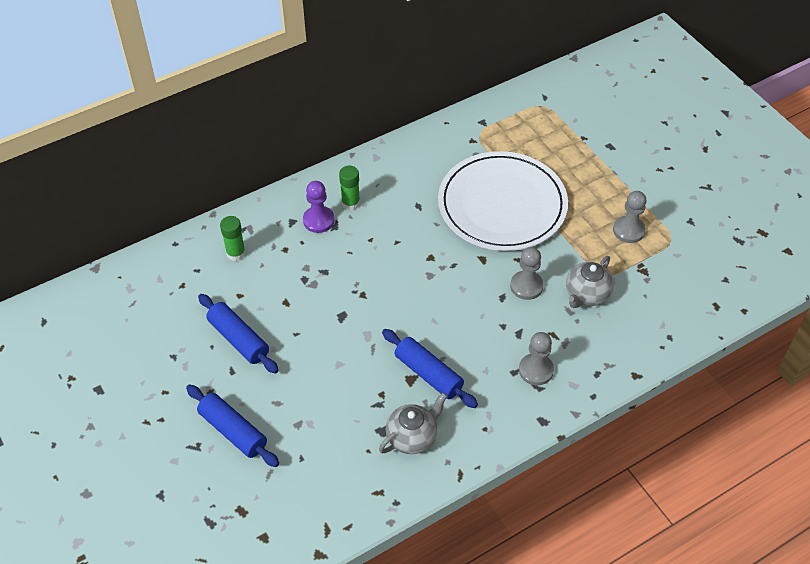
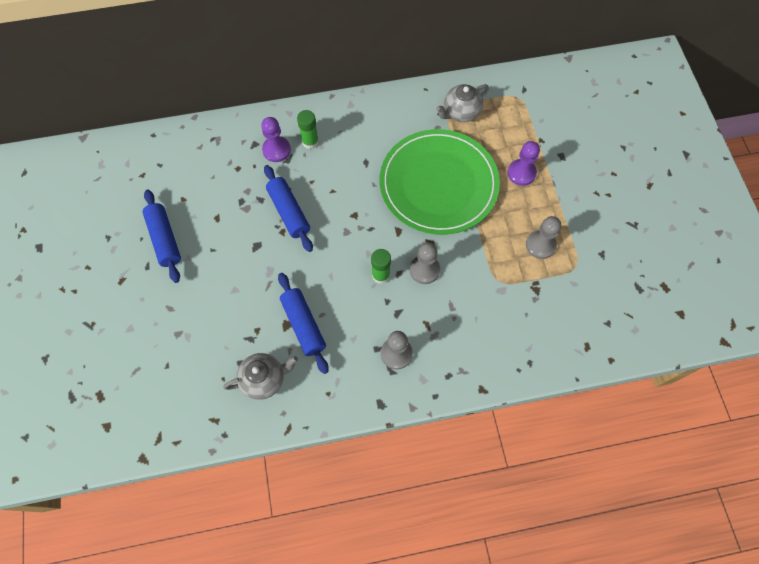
camera: 20 degrees right, 15 degrees up
(233, 431) = (124, 321): blue rolling pin -> blue rolling pin (289, 212)
(236, 253) = (196, 159): green glue stick -> green glue stick (380, 275)
(502, 205) = (438, 184): white plate -> green plate
(579, 172) = (521, 173): none -> purple pawn
(586, 295) = (473, 296): grey teapot -> grey teapot (460, 112)

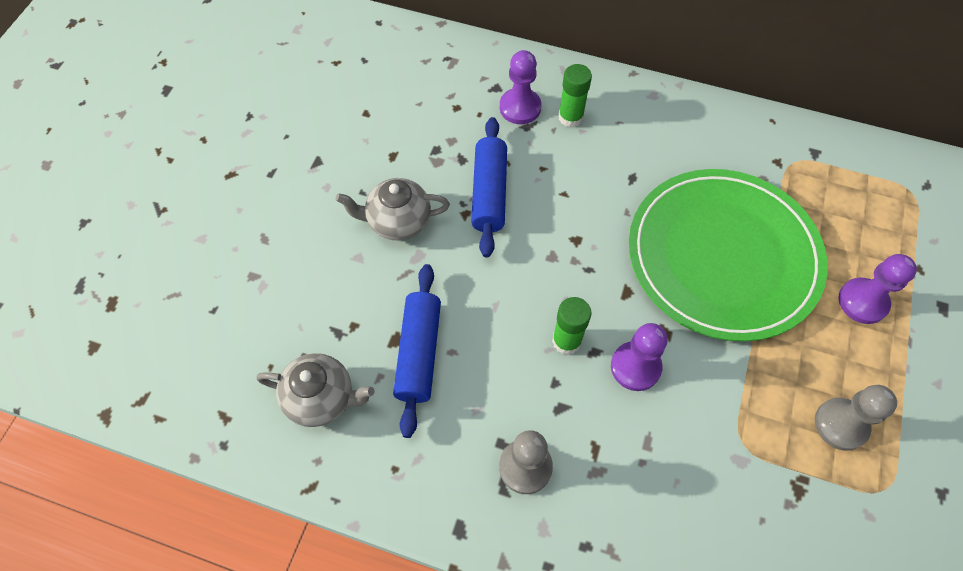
camera: 30 degrees right, 5 degrees down
(165, 239) = (313, 150): blue rolling pin -> none
(424, 270) = (635, 367): grey pawn -> purple pawn
(460, 112) = (809, 174): grey teapot -> grey teapot (398, 222)

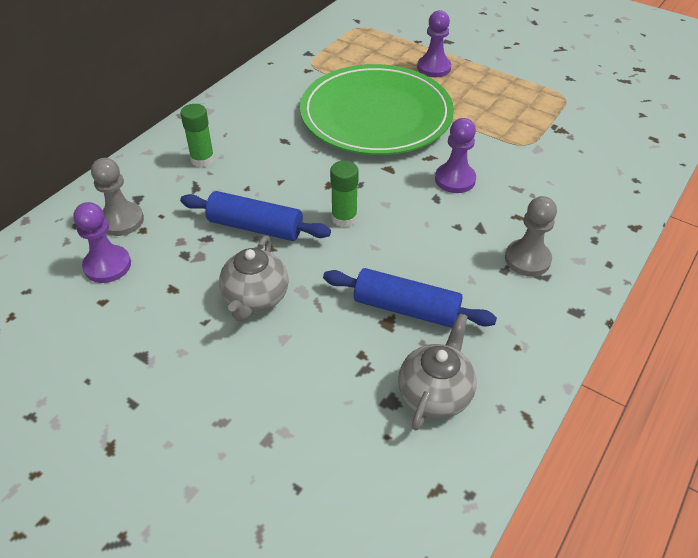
camera: 75 degrees left, 15 degrees down
(520, 107) = (171, 187): purple pawn -> purple pawn (107, 265)
(566, 341) = (422, 211): green glue stick -> green glue stick (344, 218)
(841, 424) = (519, 101): grey pawn -> grey pawn (121, 220)

